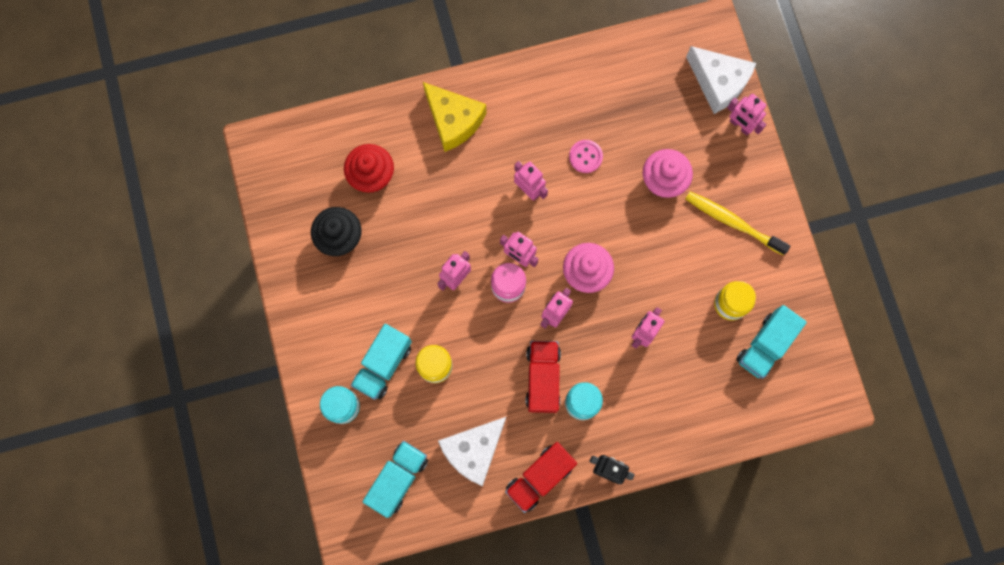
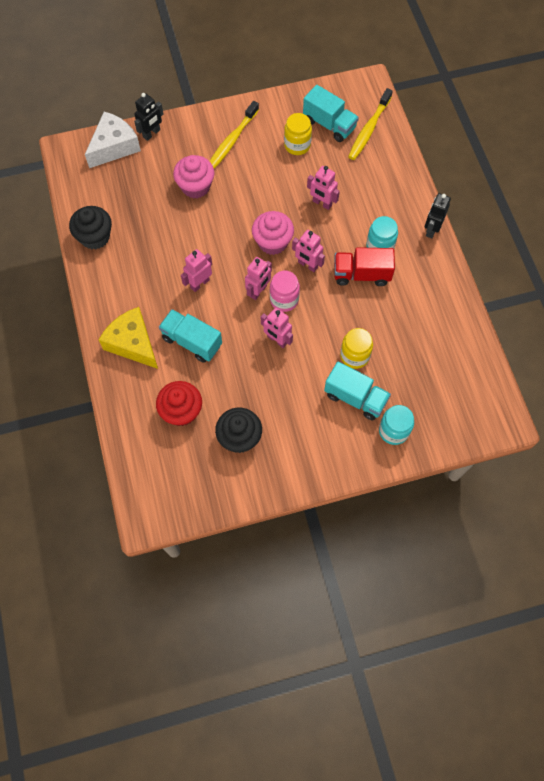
camera: 90 degrees left, 10 degrees down
(398, 478) = (452, 384): turquoise truck -> turquoise truck (192, 341)
(453, 121) = (133, 343): yellow cheese -> yellow cheese turned 90 degrees counterclockwise
(473, 450) = (424, 325): white cheese -> none
(539, 477) = (442, 277): red truck -> none
(585, 157) = (172, 241): pink button -> none
(590, 70) = (95, 237): none -> black cupcake
(740, 125) = (152, 134): pink robot -> black robot
(759, 397) = (369, 129): none -> yellow toothbrush

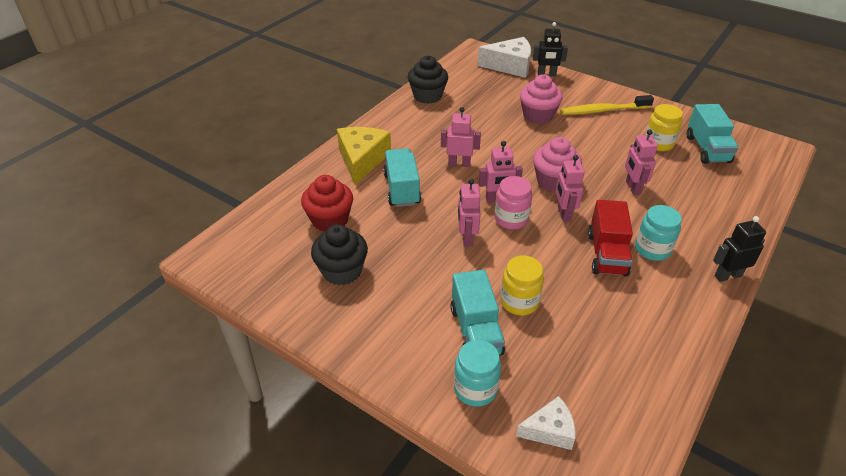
camera: 50 degrees right, 25 degrees down
(361, 274) = (607, 254): red truck -> red truck turned 135 degrees counterclockwise
(369, 129) = (745, 173): yellow toothbrush -> none
(447, 415) = (549, 430): none -> white cheese

